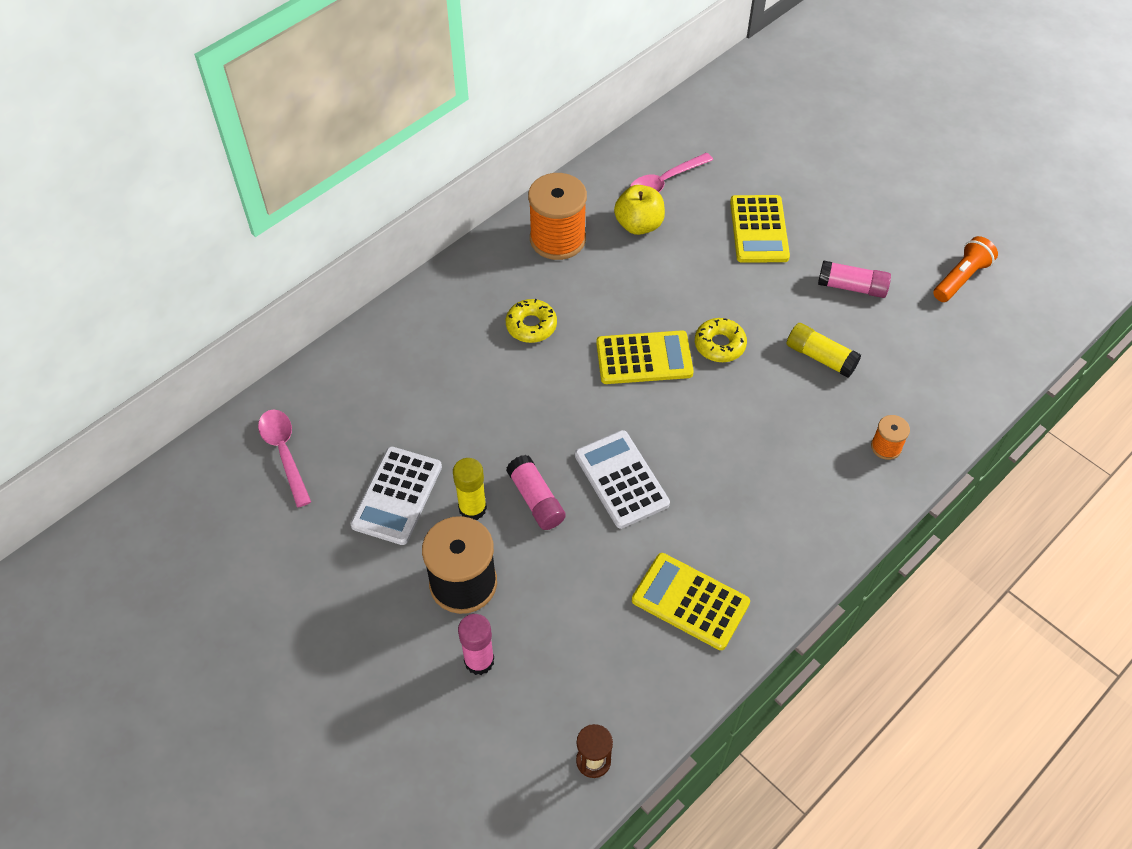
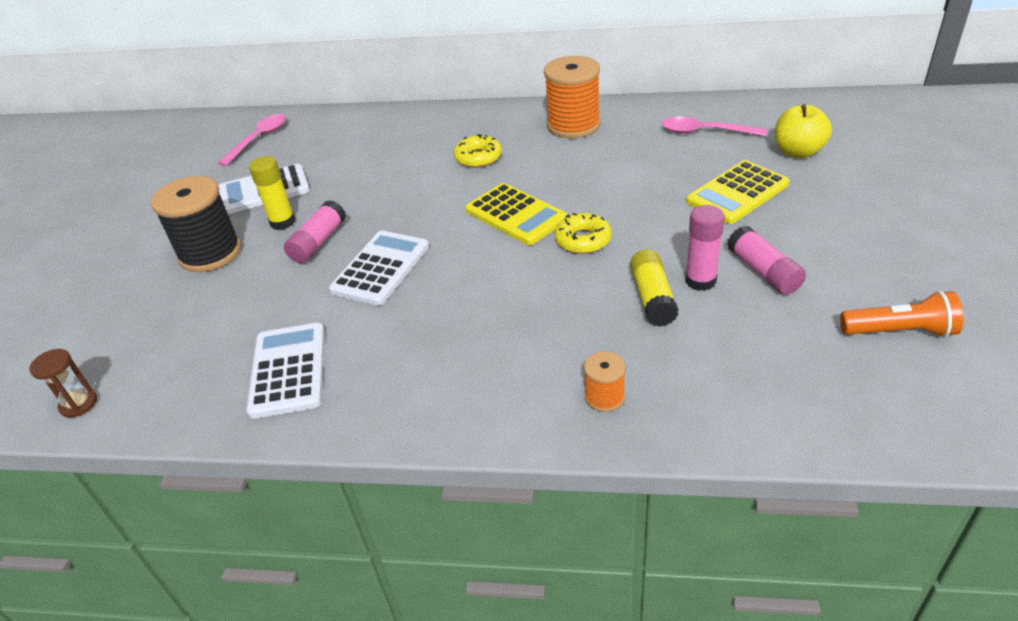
camera: 55 degrees right, 15 degrees down
(479, 661) = (143, 296): pink glue stick -> pink glue stick (700, 281)
(639, 225) = (643, 145): yellow apple -> yellow apple (798, 152)
(690, 602) = (288, 370): yellow calculator -> white calculator

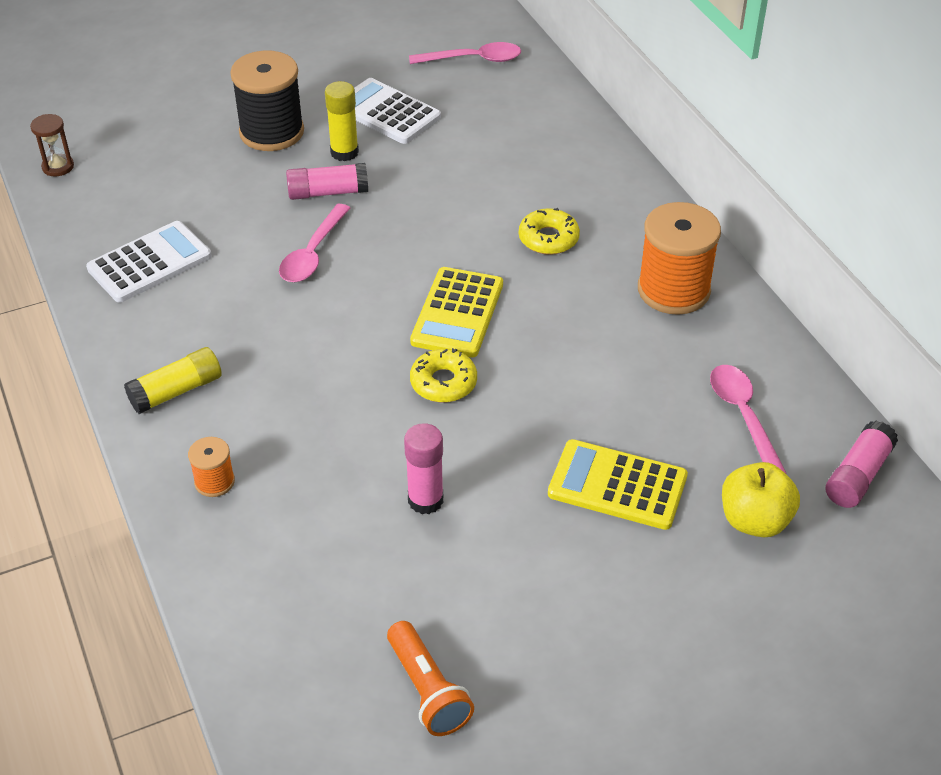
camera: 55 degrees right, 5 degrees up
(380, 268) = (313, 254): white calculator -> pink spoon
(652, 298) = (375, 470): yellow glue stick -> yellow glue stick (176, 391)
(763, 271) = (471, 549): pink glue stick -> pink glue stick (858, 475)

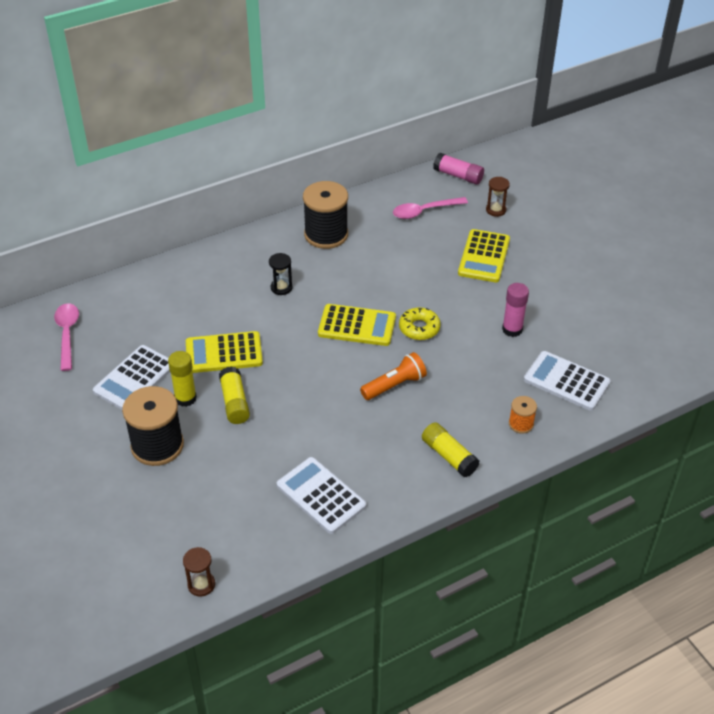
camera: 95 degrees left, 0 degrees up
(291, 556) = (566, 381): none -> white calculator
(313, 254) = (304, 403): pink spoon -> none
(328, 192) = (234, 402): pink glue stick -> yellow glue stick
(420, 183) = (224, 353): none -> yellow calculator
(428, 690) = (633, 320): orange flashlight -> orange flashlight (394, 385)
(548, 238) = (281, 288): yellow donut -> black hourglass
(673, 290) = (326, 234): orange spool -> black spool
(754, 520) = (496, 210): yellow apple -> brown hourglass

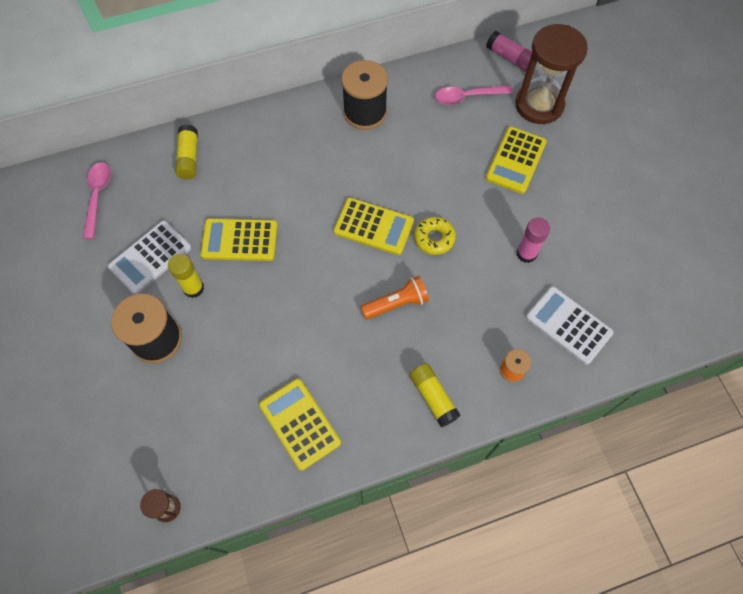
camera: 10 degrees right, 20 degrees up
(234, 402) = (239, 300): yellow glue stick -> yellow glue stick (189, 158)
(281, 288) = (309, 170): black hourglass -> none
(321, 496) = (299, 424): white calculator -> yellow calculator
(496, 210) = (539, 105): brown hourglass -> brown hourglass, size x2.37

